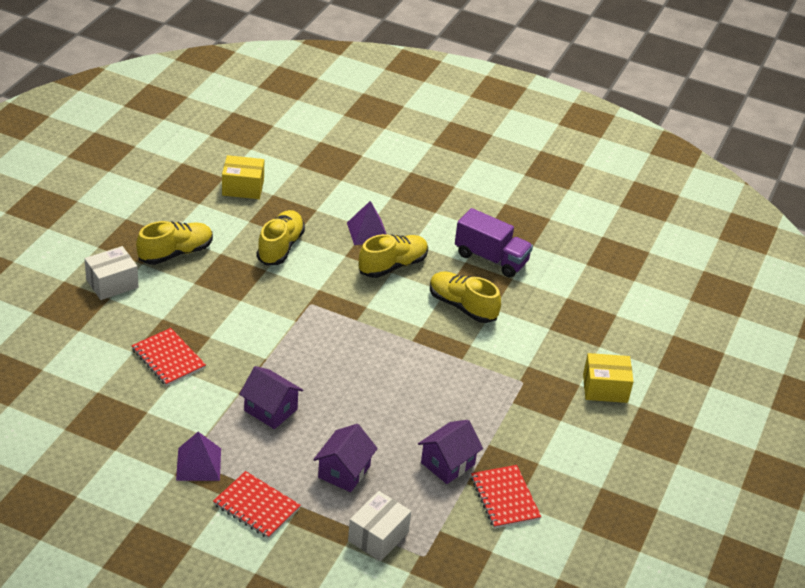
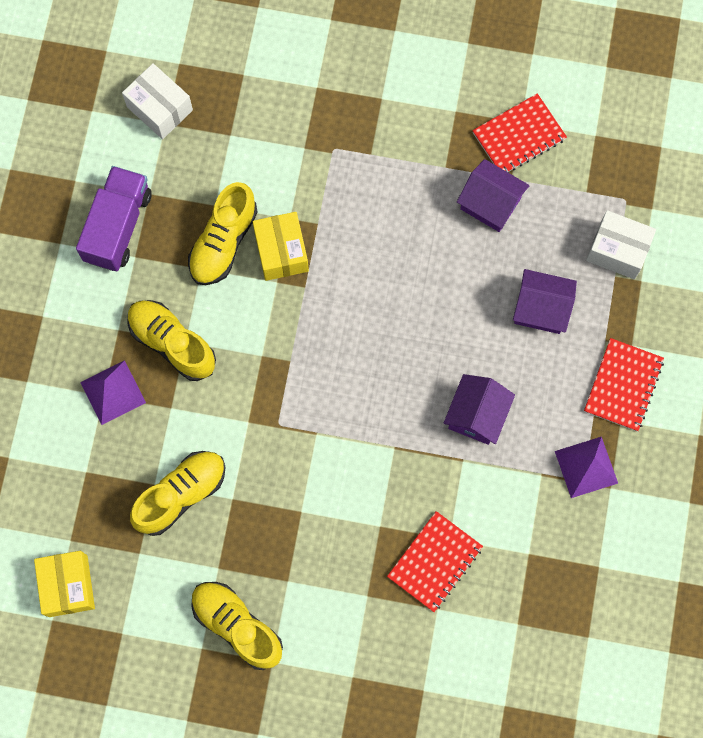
camera: 100 degrees left, 35 degrees up
(112, 284) = (324, 685): white box -> white box (160, 108)
(280, 247) = (181, 494): yellow shoe -> yellow shoe turned 135 degrees clockwise
(605, 388) = (313, 59): yellow box -> yellow box (281, 252)

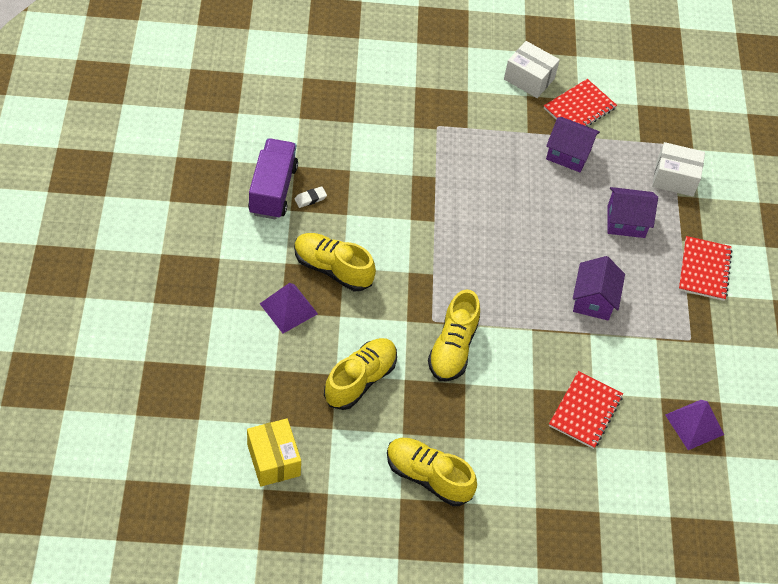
camera: 15 degrees left, 20 degrees down
(160, 108) = (293, 108): white box -> white box (529, 79)
(161, 243) = (310, 199): none -> white eraser
(223, 242) = (361, 195): yellow shoe -> yellow shoe (453, 348)
(281, 252) = (410, 198): yellow box -> none
(586, 467) = (690, 330): purple pyramid -> purple pyramid (694, 424)

